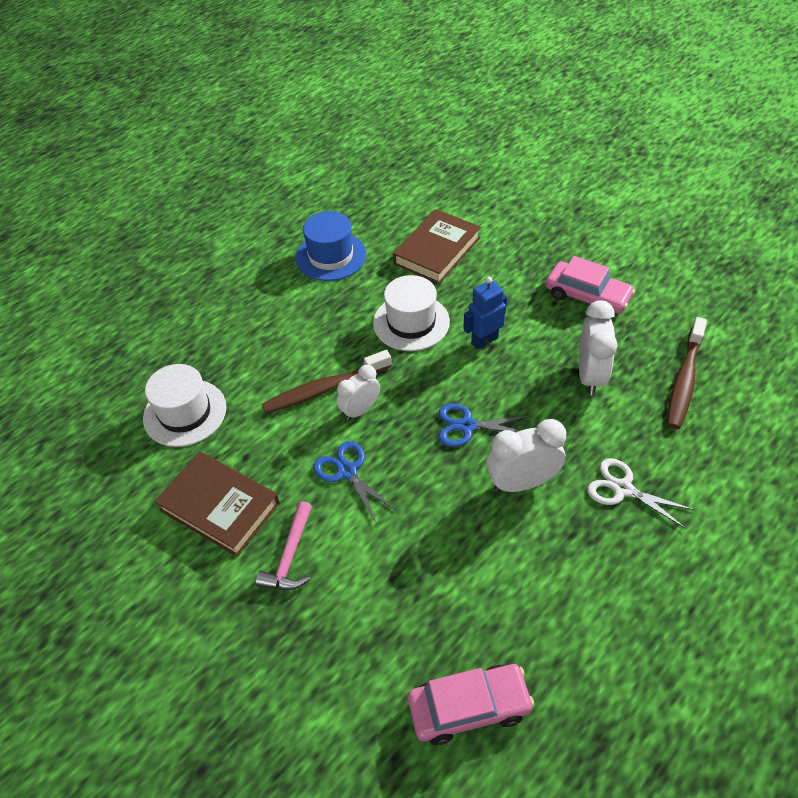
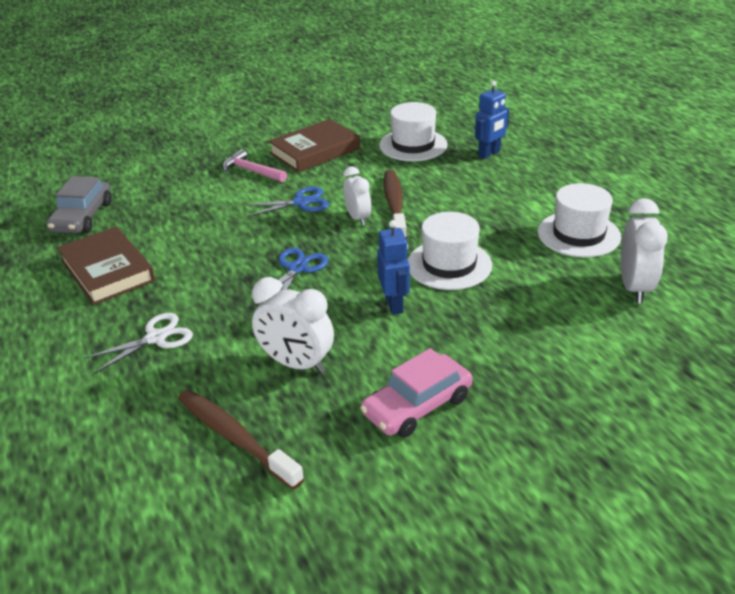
camera: 110 degrees right, 15 degrees down
(194, 343) = (489, 154): none -> blue robot
(331, 256) = (578, 234): blue hat -> white hat
(437, 251) = (558, 306): brown book -> brown book (107, 271)
(469, 707) = (82, 217): pink car -> grey car
(522, 482) = (215, 282): white clock -> white clock (634, 287)

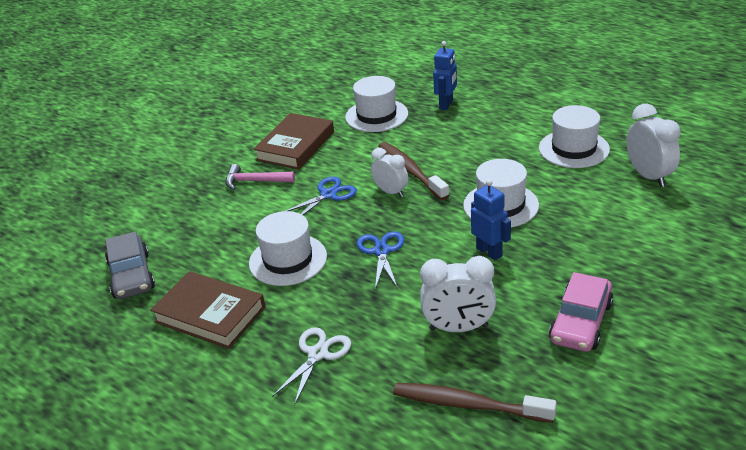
camera: 25 degrees left, 0 degrees up
(212, 247) = (288, 260): none -> white hat

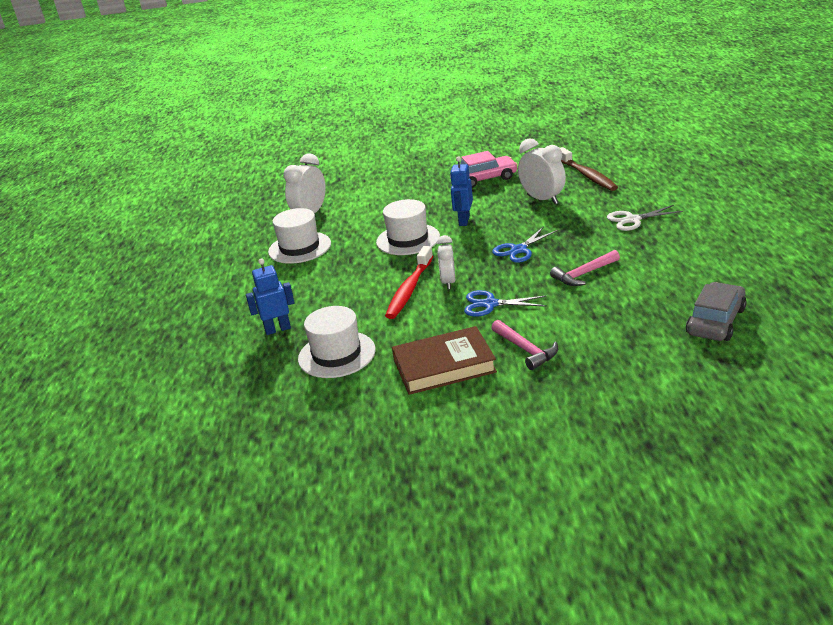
camera: 130 degrees left, 5 degrees down
(210, 314) = (677, 267): brown book -> none
(288, 260) = (584, 274): white hat -> pink hammer
(410, 171) = (409, 289): brown toothbrush -> red toothbrush

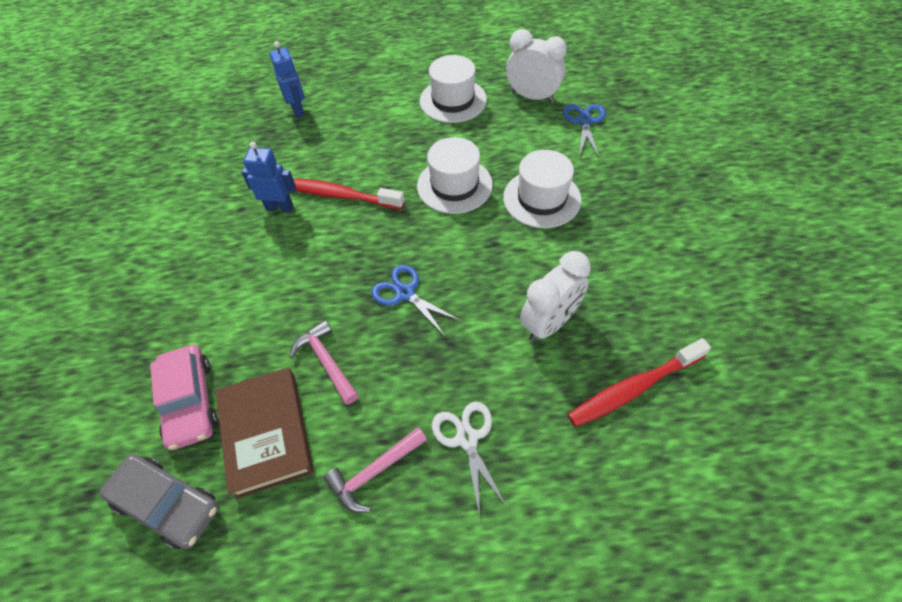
camera: 85 degrees right, 25 degrees up
(336, 354) = (241, 154): white hat -> white hat (542, 198)
(444, 366) = (190, 231): brown book -> brown book (267, 433)
(448, 282) = (346, 227): white clock -> none
(464, 221) = (494, 235): blue robot -> blue robot (280, 207)
(485, 179) = (625, 254): pink car -> pink car (190, 401)
(490, 304) = (288, 266): blue scissors -> blue scissors (584, 121)
(525, 350) = (190, 297): pink hammer -> pink hammer (374, 472)
(587, 175) = (633, 388): brown toothbrush -> red toothbrush

